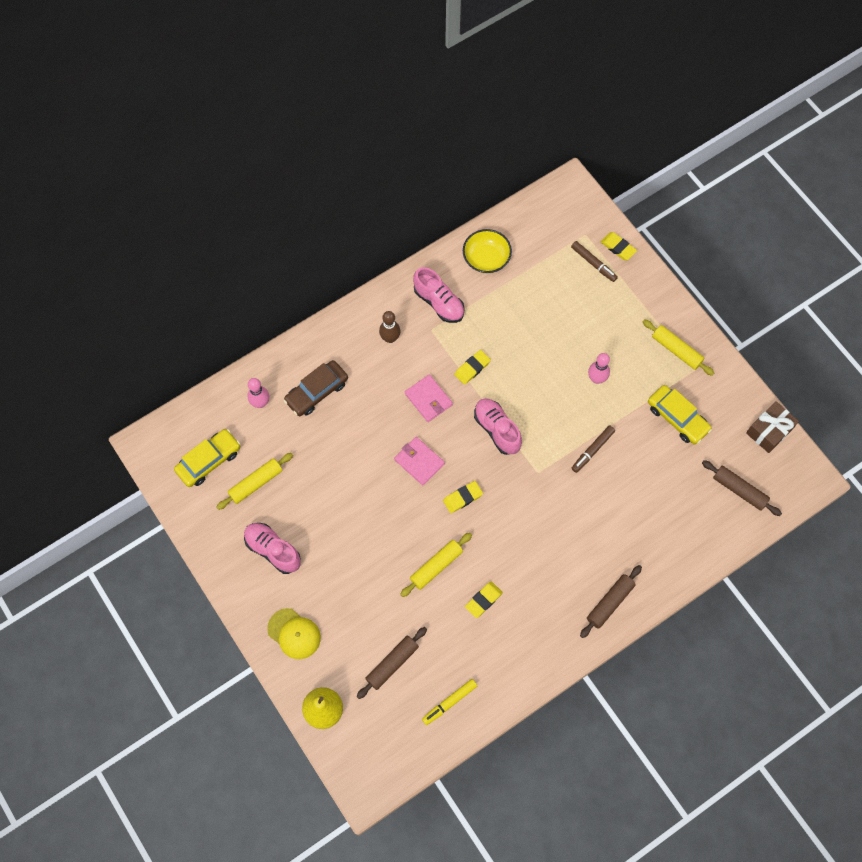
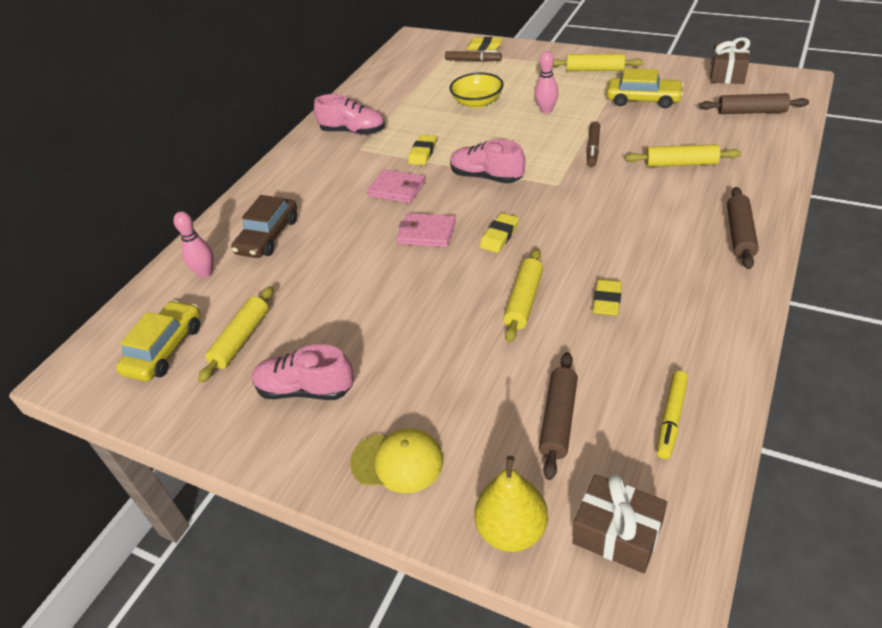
camera: 25 degrees left, 25 degrees down
(370, 745) = (617, 534): none -> brown gift
(390, 338) = (322, 170): brown bowling pin -> none
(486, 258) = (375, 93): yellow bowl -> yellow bowl (477, 102)
(636, 510) = (681, 163): none -> yellow rolling pin

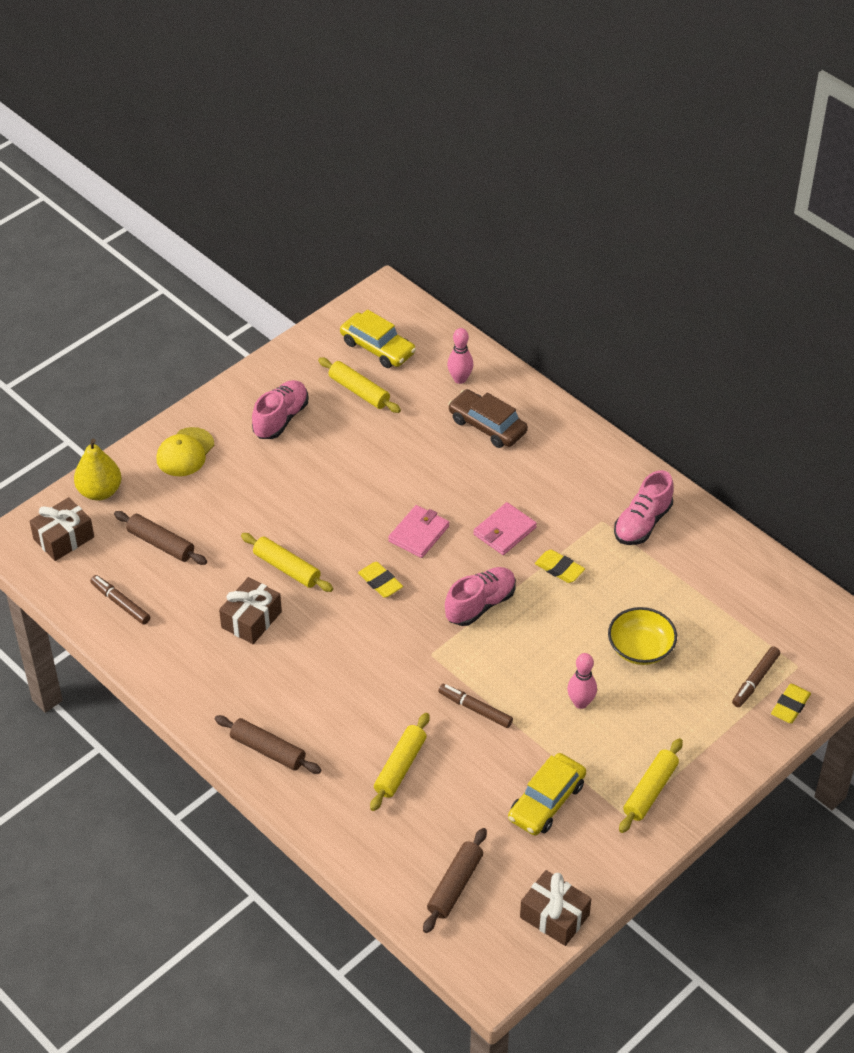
camera: 105 degrees right, 5 degrees up
(607, 301) = (251, 619): yellow eraser -> brown gift
(671, 418) = (120, 603): yellow marker -> brown marker

